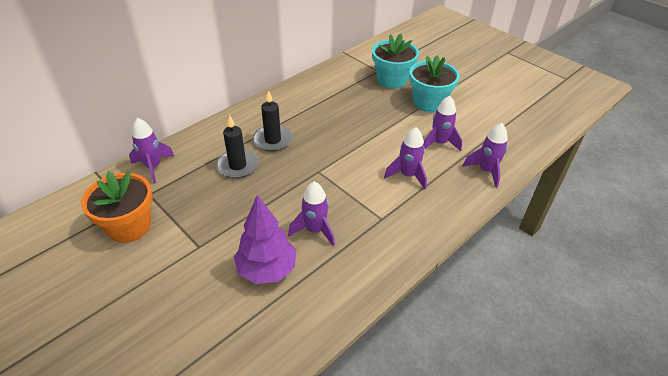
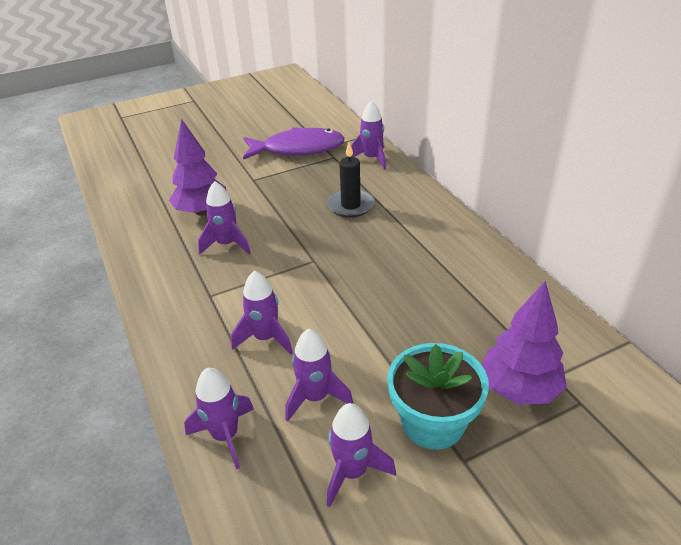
camera: 110 degrees right, 5 degrees down
(129, 226) = (298, 149): orange flower pot -> purple fish
(273, 140) = (386, 233): black candle -> none
(392, 80) = (519, 388): turquoise flower pot -> purple tree
(473, 122) = (352, 472): none -> purple rocket

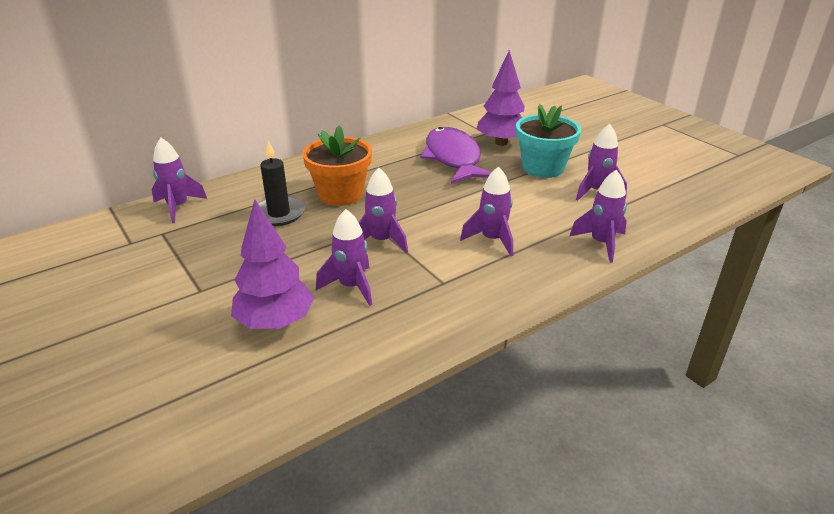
camera: 100 degrees left, 5 degrees down
(298, 149) = (126, 262): purple fish -> purple fish (453, 158)
(315, 397) = (544, 210): purple rocket -> purple rocket (381, 241)
(380, 239) = (340, 194): none -> orange flower pot

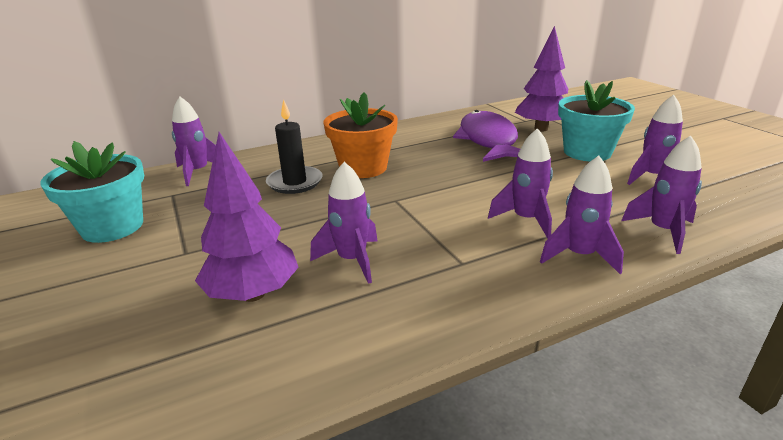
camera: 10 degrees right, 5 degrees down
(119, 270) = (112, 227): none -> turquoise flower pot
(381, 241) = (397, 214): purple rocket -> purple rocket (579, 256)

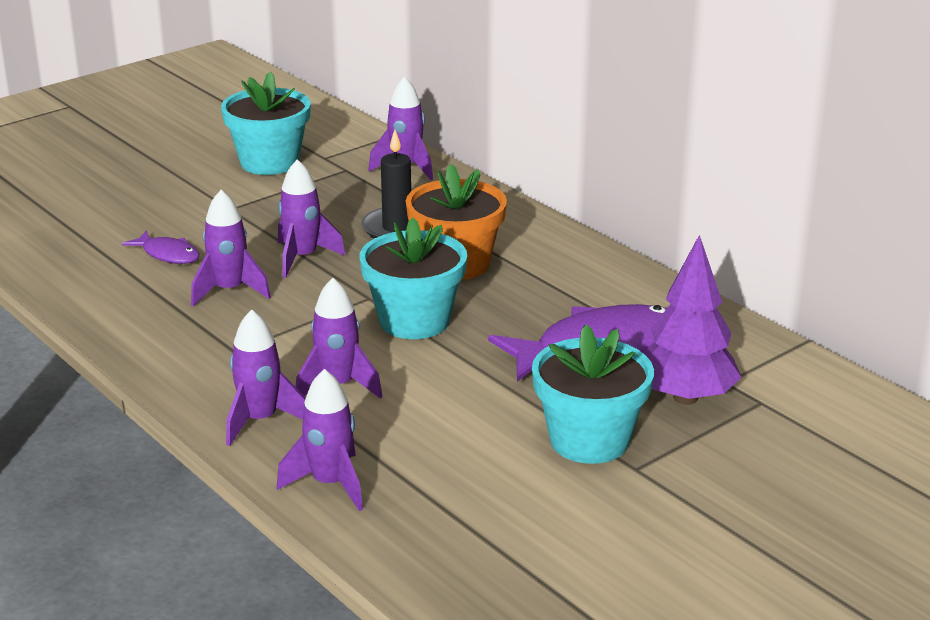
camera: 75 degrees right, 0 degrees up
(253, 294) = (168, 255): purple tree -> purple fish
(437, 187) = (414, 321): none -> turquoise flower pot
(652, 177) = (506, 494): purple rocket -> purple rocket (303, 258)

